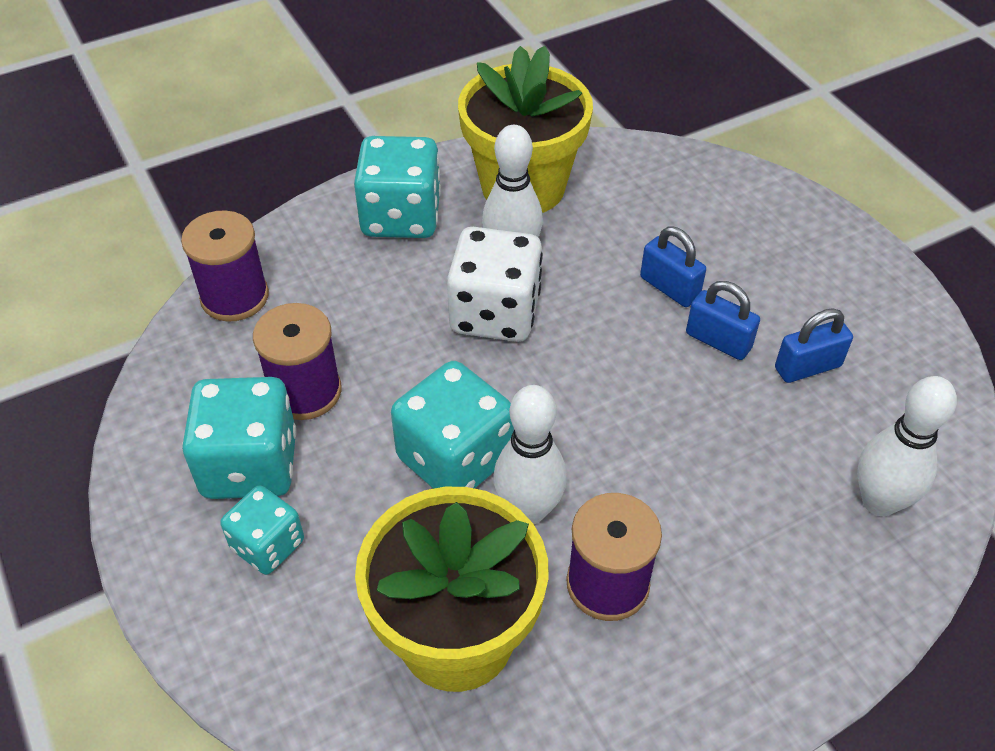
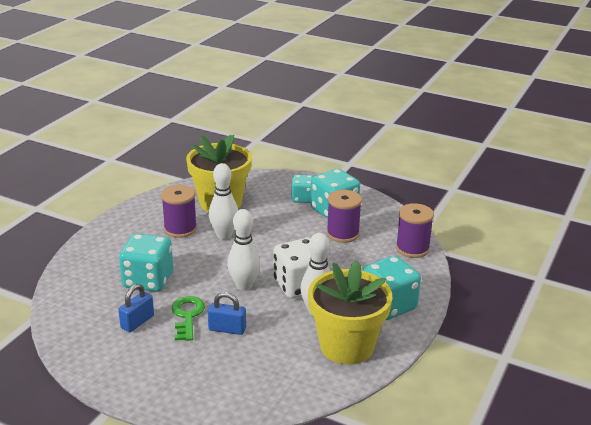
camera: 145 degrees right, 20 degrees down
(455, 458) = (265, 238): turquoise dice -> turquoise dice (148, 280)
(718, 341) = (187, 316): blue padlock -> green key
(879, 501) = (85, 286): white bowling pin -> white bowling pin (244, 285)

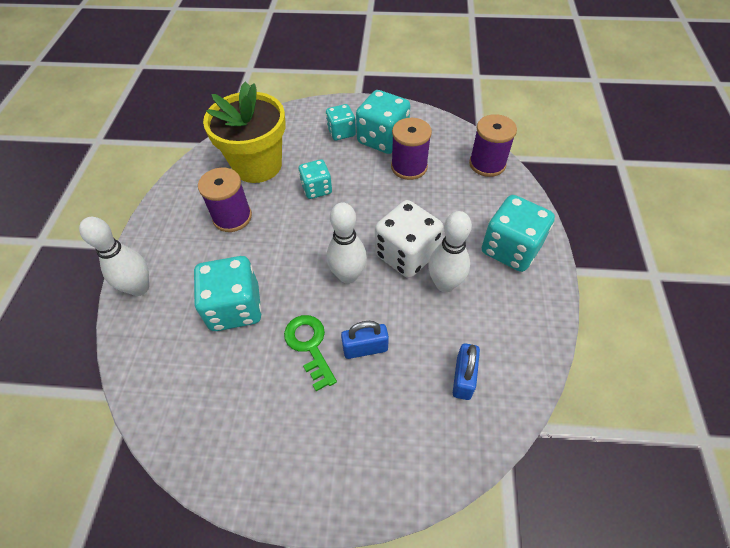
camera: 20 degrees left, 25 degrees up
(137, 322) = (256, 379): blue padlock -> blue padlock (463, 378)
(224, 235) = (286, 210): white bowling pin -> white bowling pin (139, 288)
(257, 228) = (316, 189): none -> turquoise dice
(346, 346) = (504, 323): yellow flower pot -> none

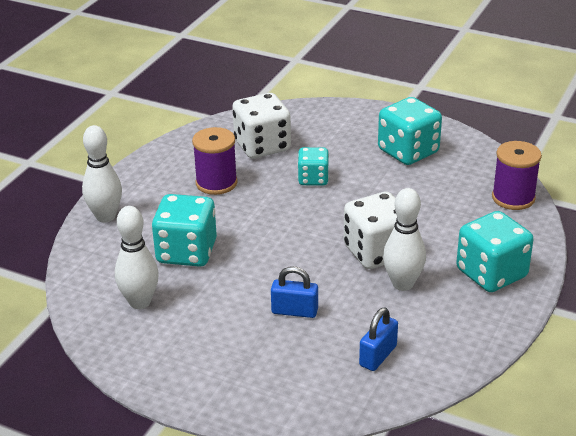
camera: 20 degrees right, 20 degrees down
(257, 165) = (262, 146): yellow flower pot -> white dice
(309, 346) = (242, 296): green key -> none
(341, 132) = (366, 136): turquoise dice -> none
(348, 276) = (308, 254): white bowling pin -> white bowling pin (140, 302)
(409, 167) = (423, 181): purple spool -> none

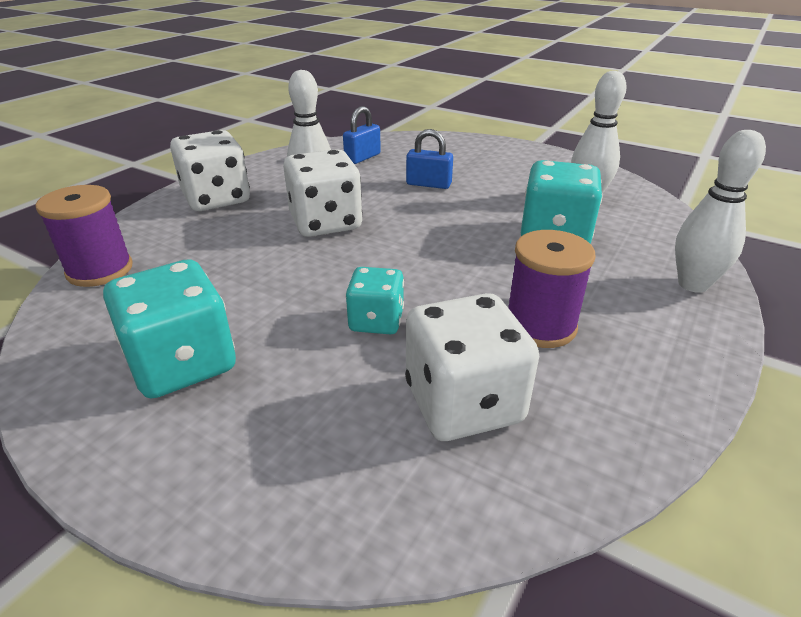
camera: 175 degrees left, 0 degrees up
(491, 273) = (216, 199): turquoise dice -> white dice

